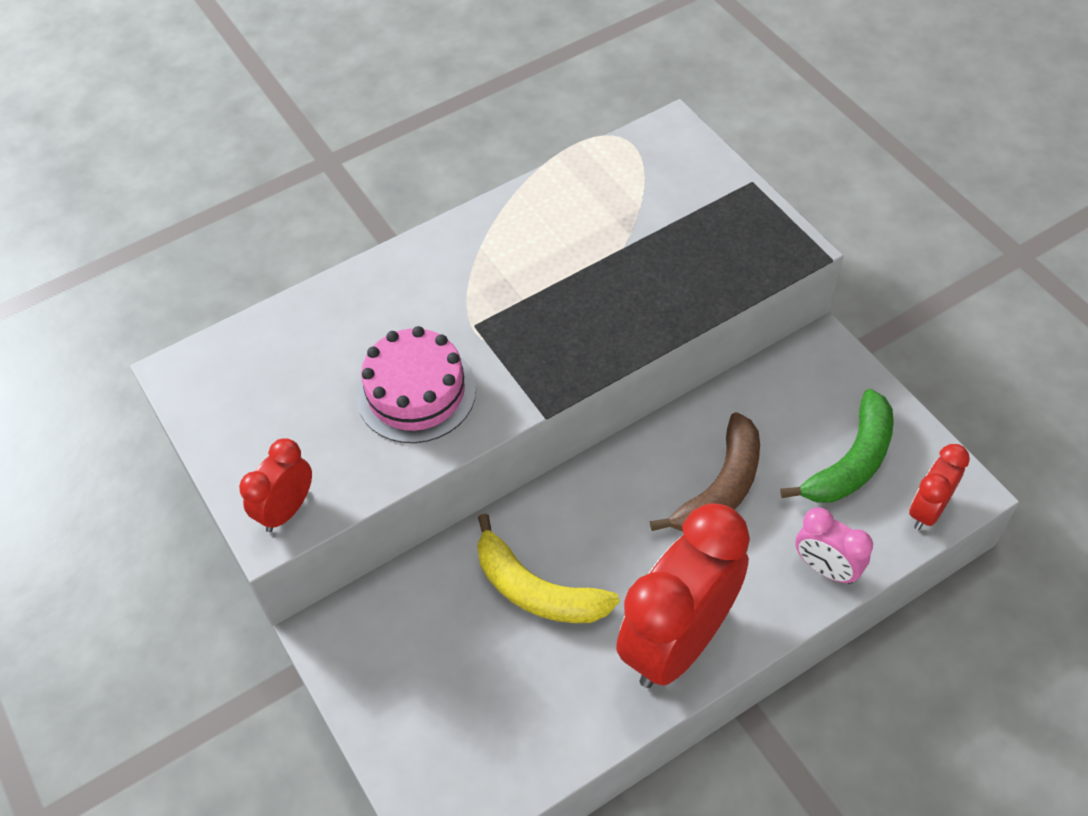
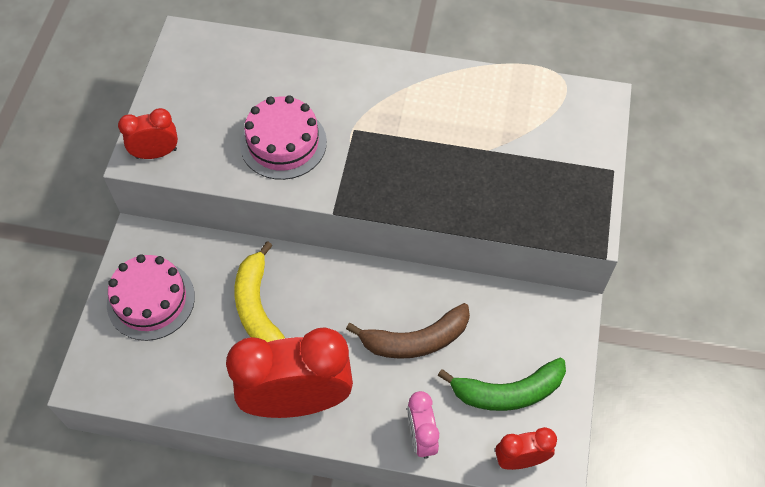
camera: 40 degrees right, 5 degrees up
(414, 681) = (151, 300): none -> pink cake

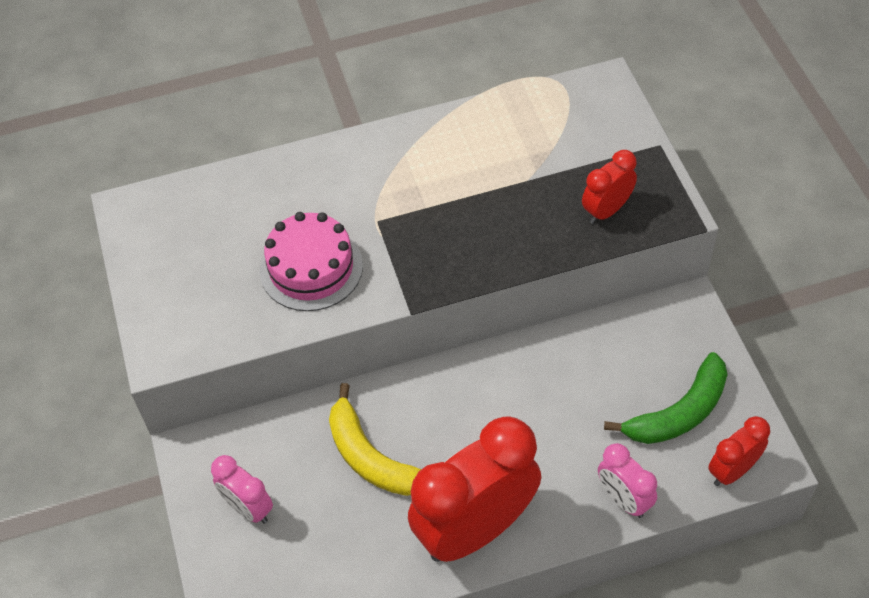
camera: 25 degrees left, 5 degrees down
(151, 300) = (248, 508): pink cake -> pink clock
(156, 153) = (177, 341): red clock -> red clock (606, 210)
(415, 340) = (556, 408): brown banana -> none

